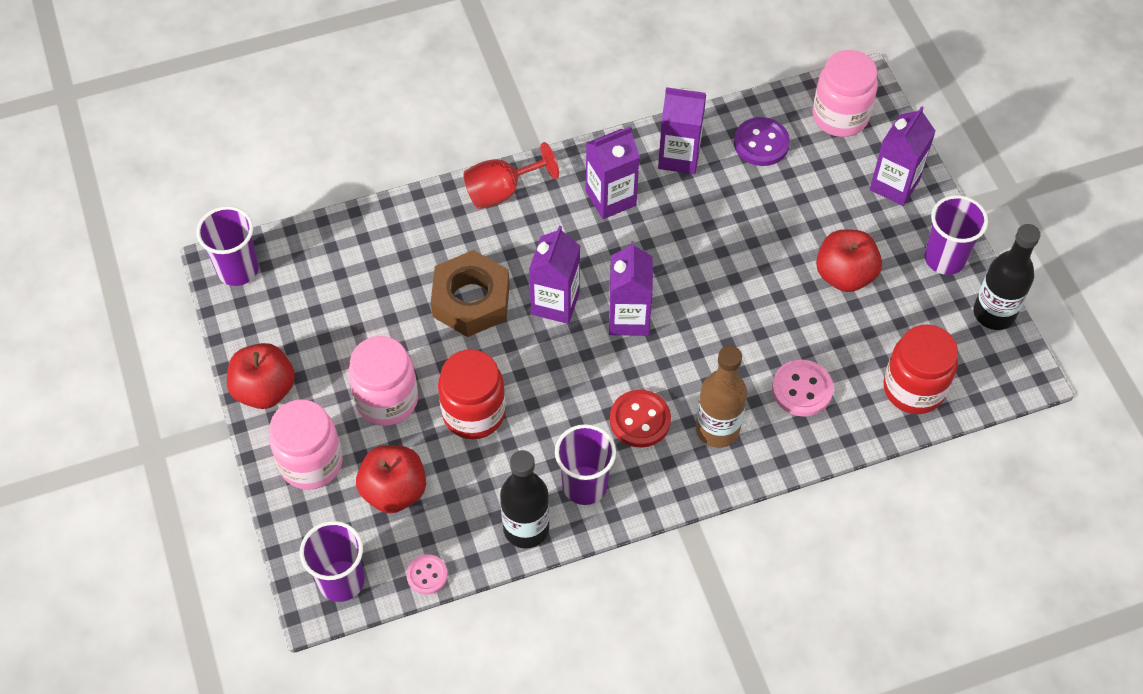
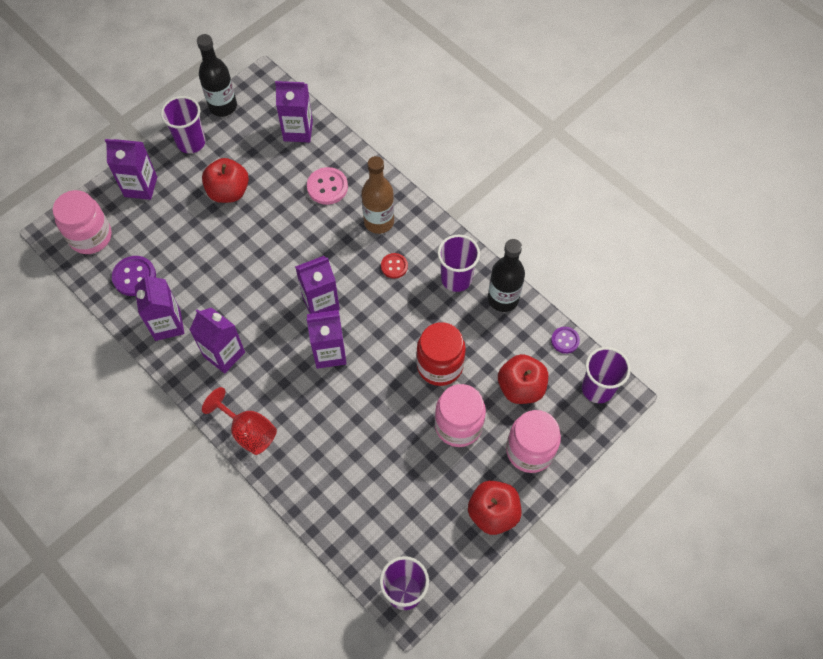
camera: 115 degrees left, 5 degrees up
(427, 575) = (565, 340): pink button -> purple button
(471, 300) = (353, 408): brown nut -> none
(640, 420) = (394, 266): red button -> red button, size x0.64
(913, 388) = (298, 131): red jar -> purple carton

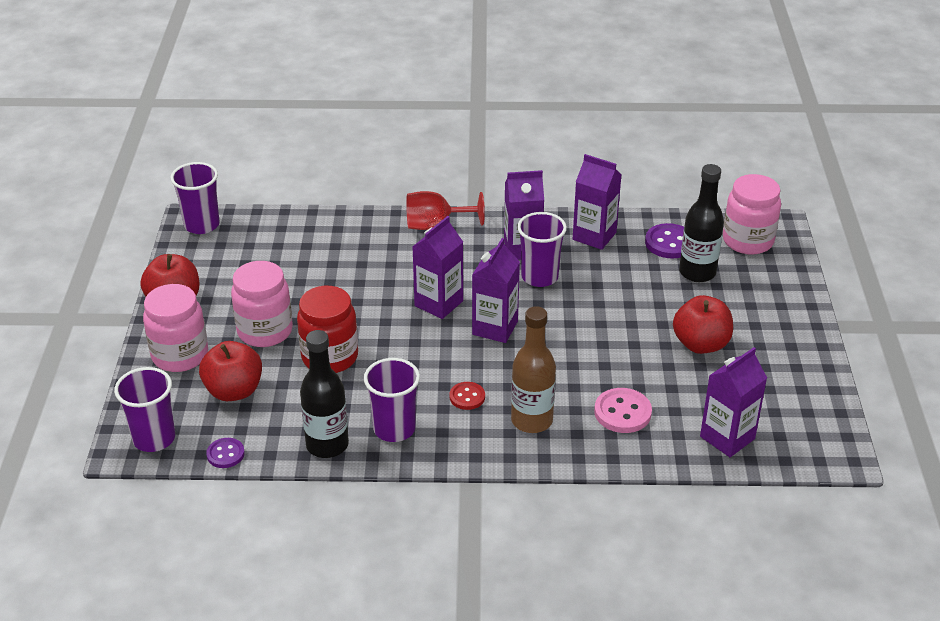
camera: 135 degrees right, 25 degrees down
(140, 187) = (775, 295): purple carton -> none
(191, 142) = (799, 354): purple cup -> purple cup (539, 277)
(223, 106) = (829, 403): black bottle -> black bottle (697, 272)

